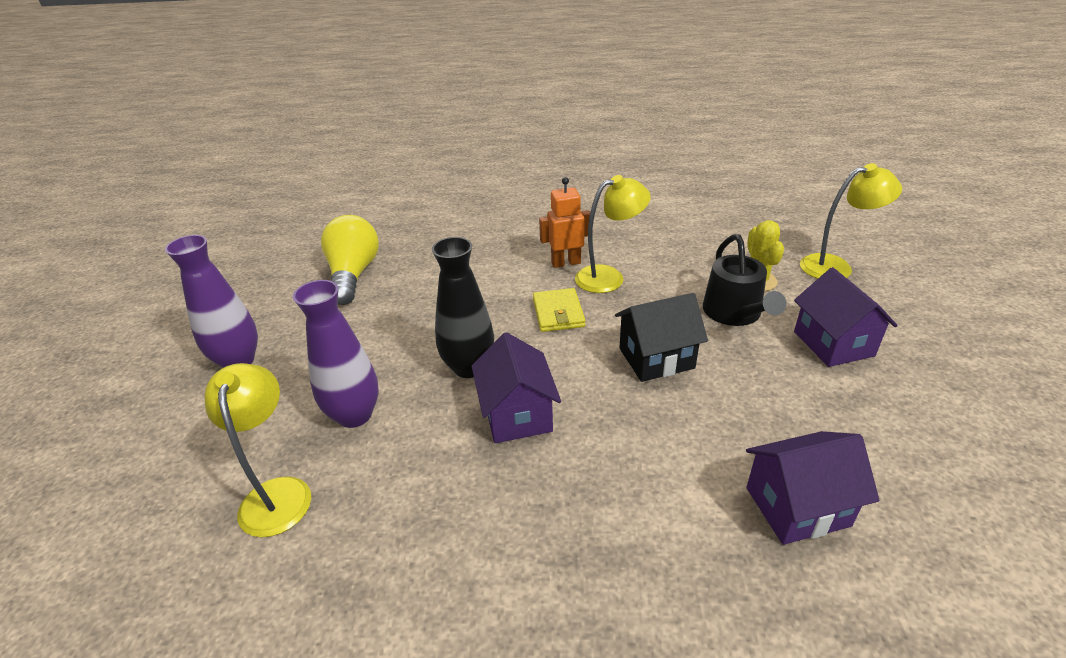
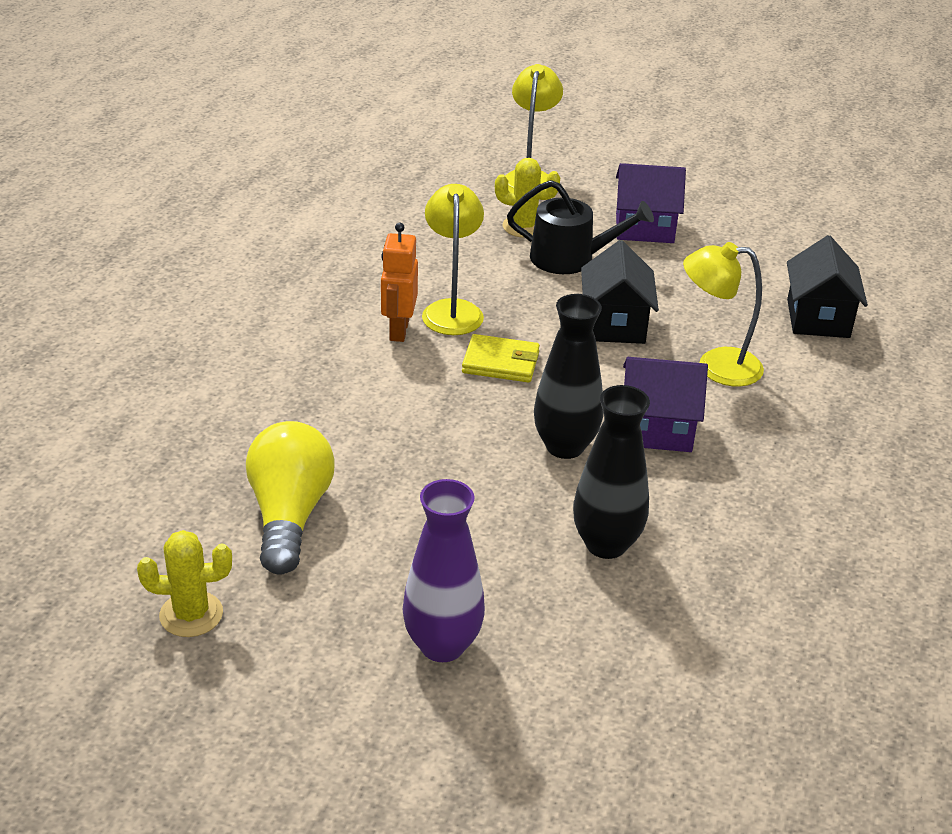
camera: 75 degrees left, 0 degrees up
(263, 269) = (191, 614): none -> yellow cactus
(277, 493) = (705, 613): yellow lamp -> yellow lamp (716, 366)
(353, 275) = (289, 515): yellow light bulb -> yellow light bulb turned 75 degrees clockwise
(354, 415) = (606, 544): purple vase -> black vase
(797, 506) = (818, 318): purple house -> black house

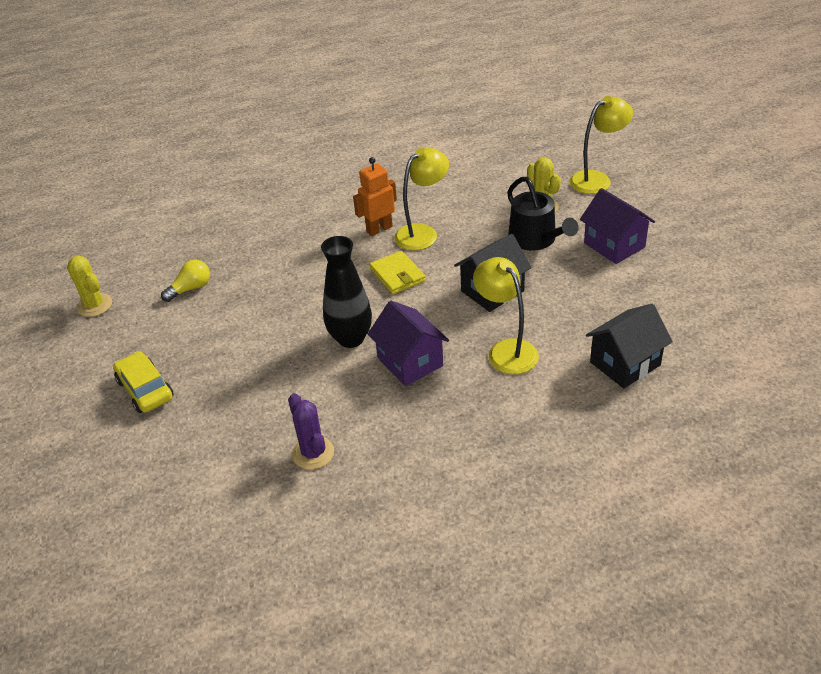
camera: 55 degrees right, 5 degrees up
(289, 515) = (190, 288): yellow light bulb -> yellow light bulb, size x0.54
(442, 645) = (145, 389): purple vase -> yellow car
(606, 544) = (282, 400): black vase -> none
(721, 565) = (313, 453): none -> purple cactus

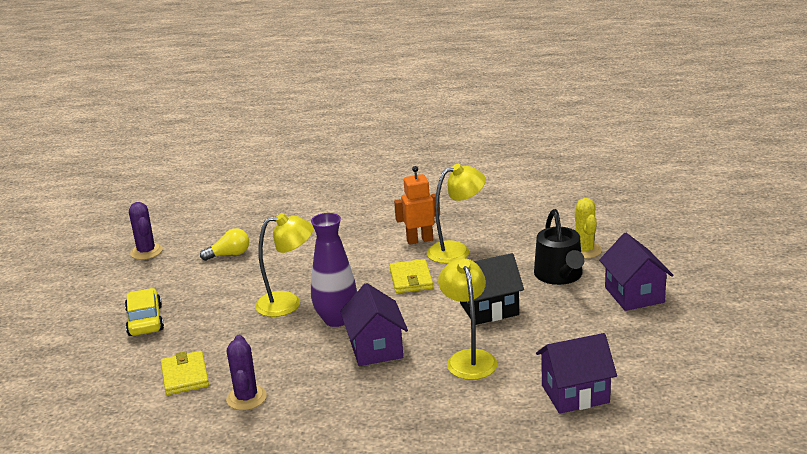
camera: 20 degrees right, 15 degrees down
(94, 305) = (146, 252): yellow cactus -> purple cactus
(231, 444) = (185, 376): none -> yellow wallet
(351, 338) = (336, 319): black vase -> purple vase
(597, 179) = (656, 237): yellow lamp -> yellow lamp (288, 303)
(625, 363) = (575, 394): black house -> purple house

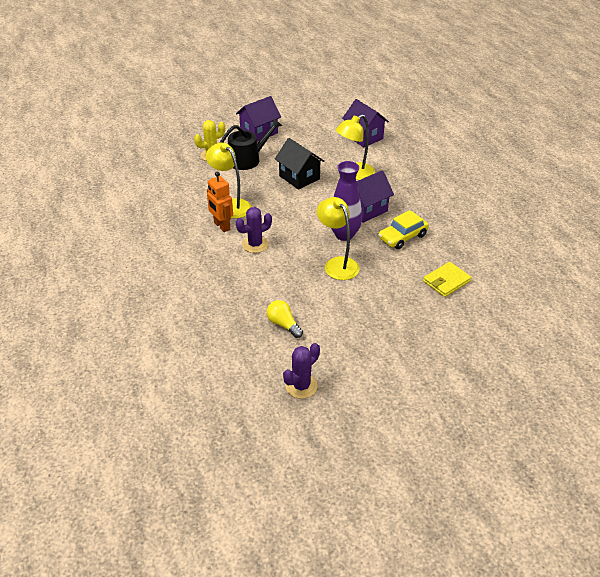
camera: 115 degrees left, 15 degrees up
(145, 320) = (401, 333): yellow car -> yellow car (402, 237)
(246, 398) = (447, 245): purple cactus -> purple cactus (255, 244)
(411, 279) = (278, 216): yellow wallet -> none

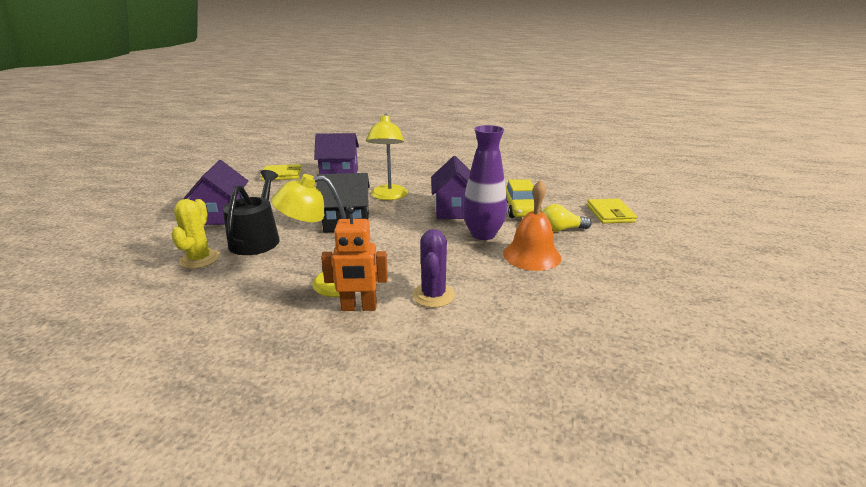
camera: 55 degrees left, 15 degrees down
(283, 324) = (629, 335): yellow light bulb -> yellow light bulb (561, 229)
(301, 386) = (780, 370): purple cactus -> none
(334, 117) = (282, 175): none -> yellow wallet
(337, 264) = (531, 255): yellow lamp -> orange bell

